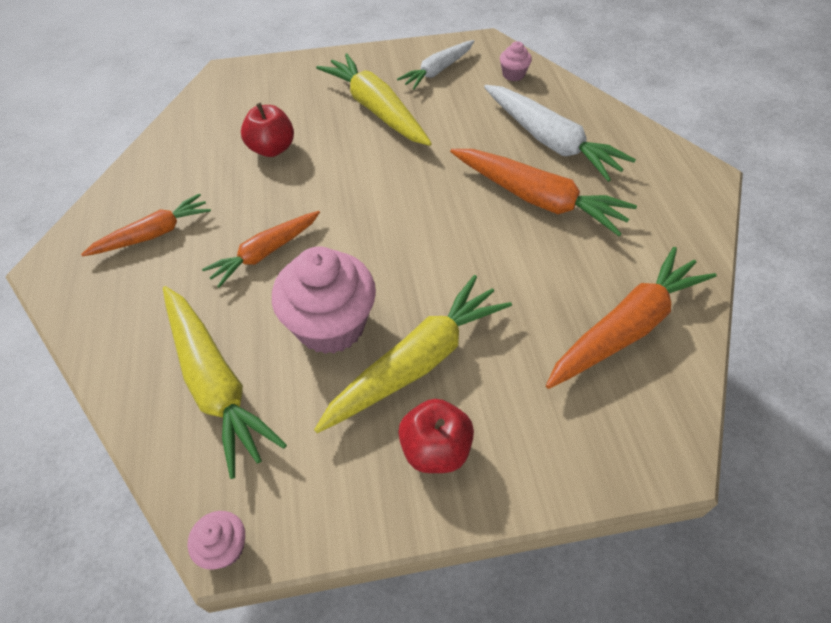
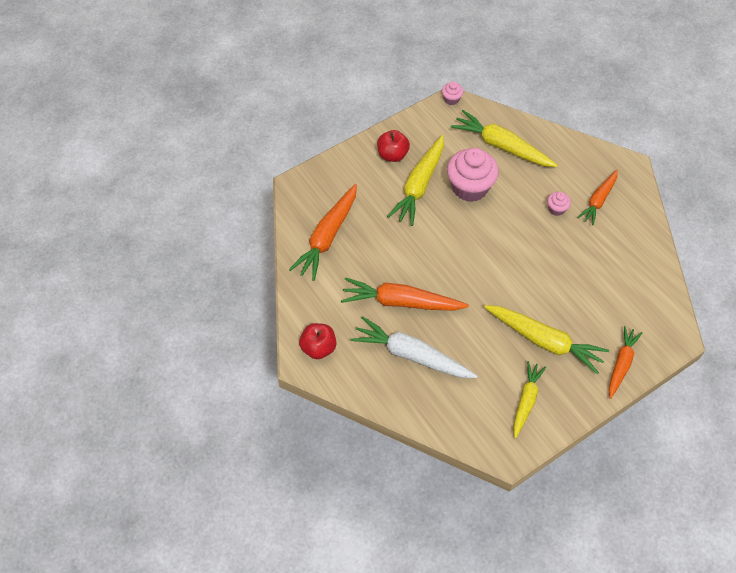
camera: 155 degrees right, 5 degrees up
(265, 253) = (530, 211): orange carrot -> orange carrot (621, 364)
(272, 149) = (585, 280): red apple -> red apple (318, 348)
(438, 71) = (526, 401): white carrot -> yellow carrot
(513, 74) = (467, 419): pink cupcake -> pink cupcake (556, 209)

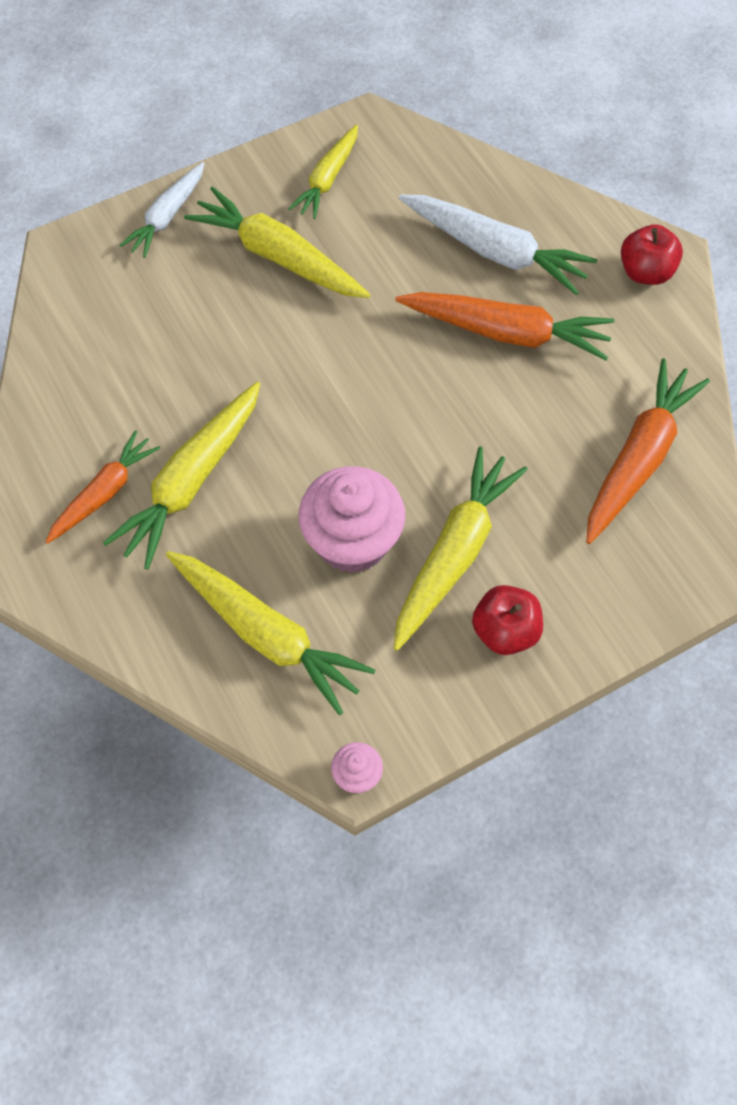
camera: 175 degrees left, 5 degrees up
(556, 209) = (192, 481): pink cupcake -> yellow carrot
(621, 364) = (167, 216): orange carrot -> white carrot

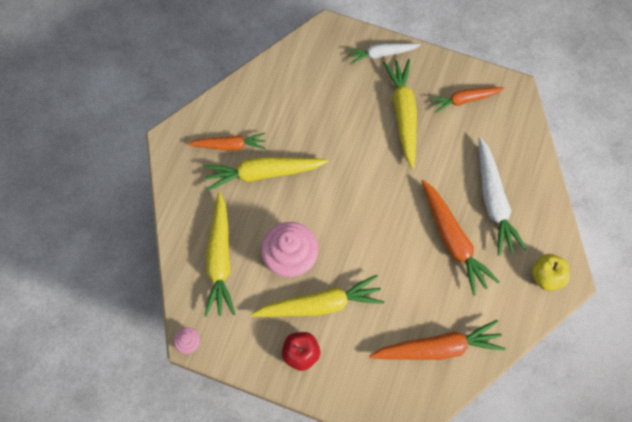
camera: 50 degrees right, 5 degrees up
(327, 179) = (464, 100): yellow carrot -> orange carrot
(645, 272) = (546, 277): red apple -> yellow apple

